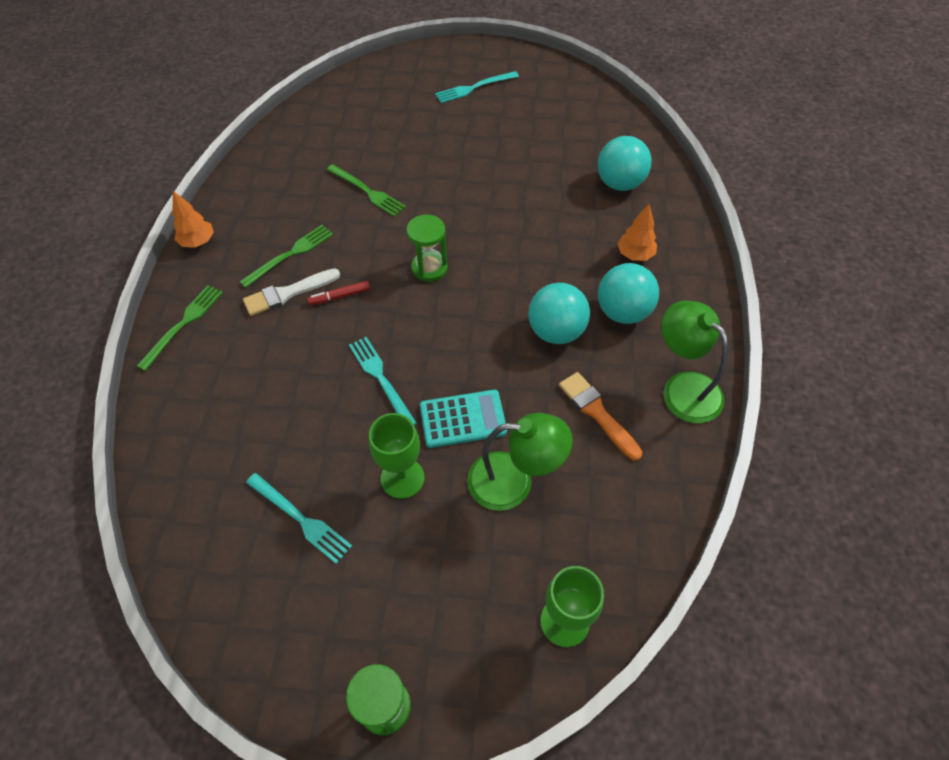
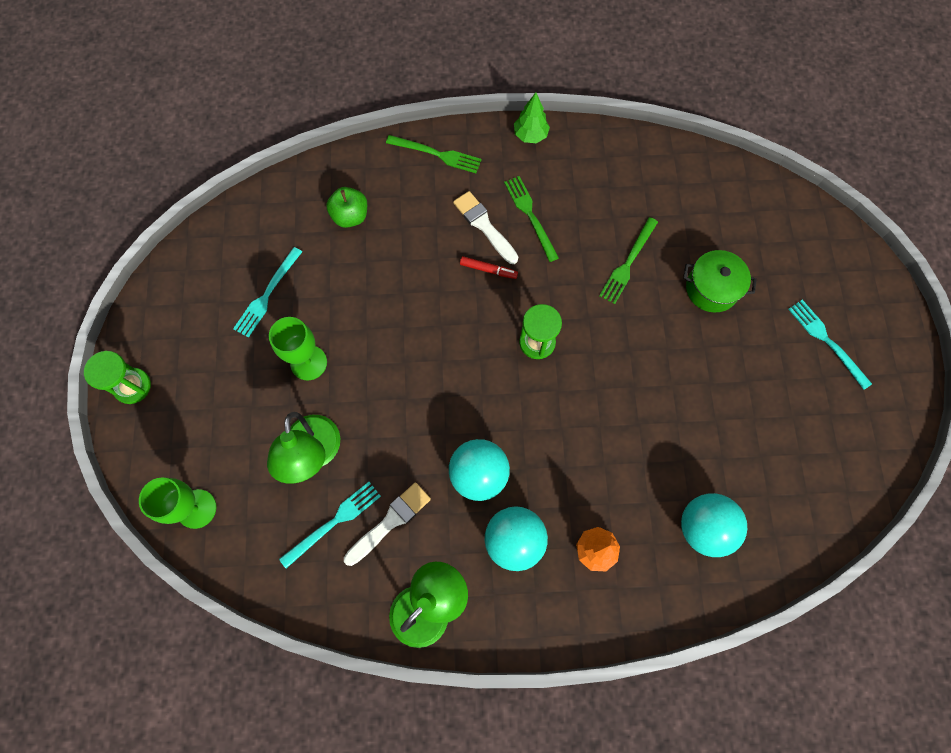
camera: 80 degrees right, 15 degrees up
(198, 242) = (530, 135): orange tree -> green tree
(227, 417) = (350, 216): none -> green apple
(290, 254) = (530, 215): green fork -> green fork turned 150 degrees counterclockwise
(340, 296) = (488, 270): red marker -> red marker turned 135 degrees clockwise
(381, 378) = (403, 325): turquoise fork -> turquoise fork (334, 522)
(409, 143) = (711, 288): none -> green pot
(463, 419) = (370, 402): turquoise calculator -> none
(597, 413) = (390, 522): orange brush -> white brush

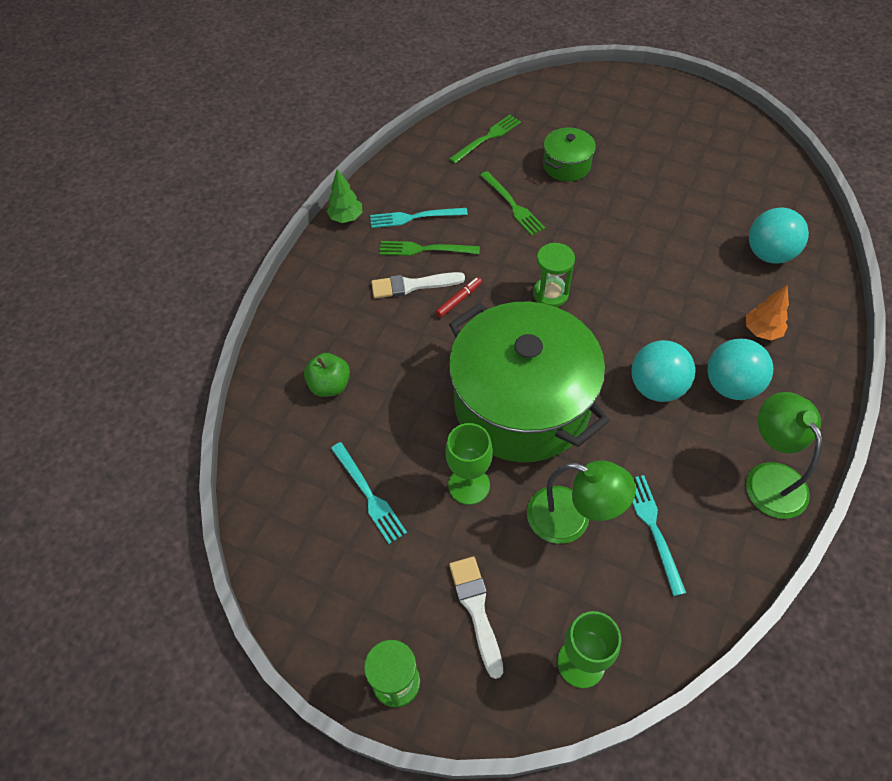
camera: 60 degrees left, 15 degrees down
(390, 522) = (673, 478): white brush -> white brush (476, 609)
(404, 369) = (522, 404): none -> green pot
(437, 154) = (314, 291): green fork -> green fork (487, 138)
(826, 341) = (647, 123): turquoise fork -> turquoise fork (414, 217)

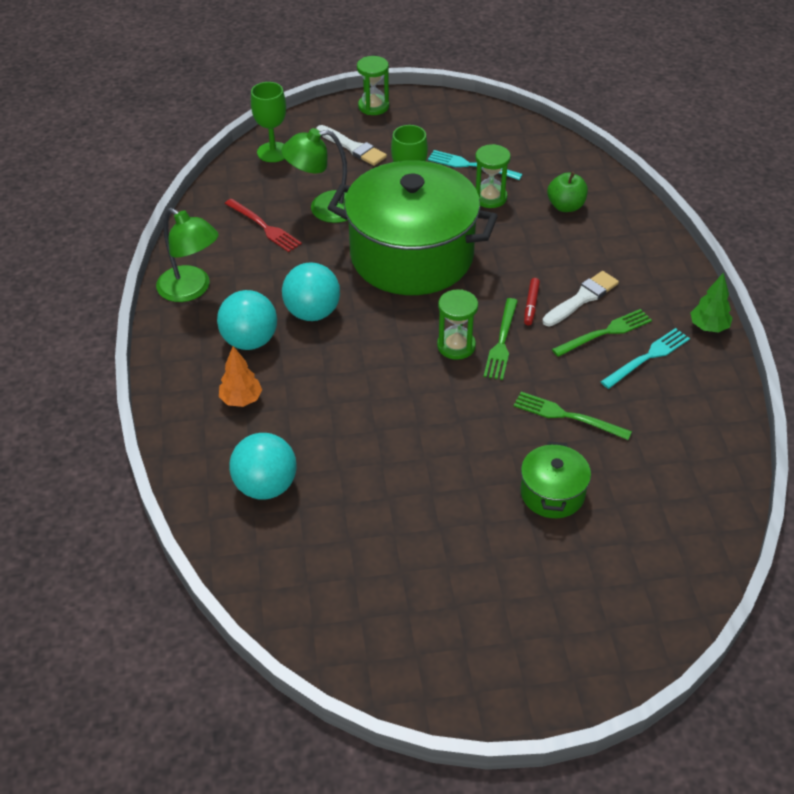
camera: 145 degrees right, 10 degrees down
(389, 437) = (490, 197): none -> green hourglass
(487, 138) = (672, 486): green fork -> green fork (501, 342)
(653, 528) = (264, 227): turquoise fork -> red fork

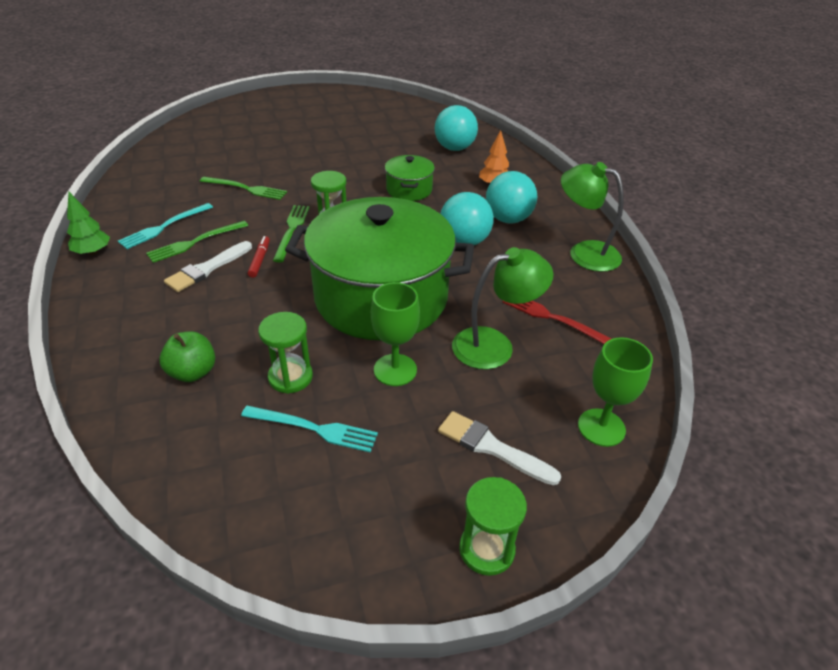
camera: 170 degrees right, 5 degrees down
(552, 493) = (266, 153): green pot -> green pot (409, 190)

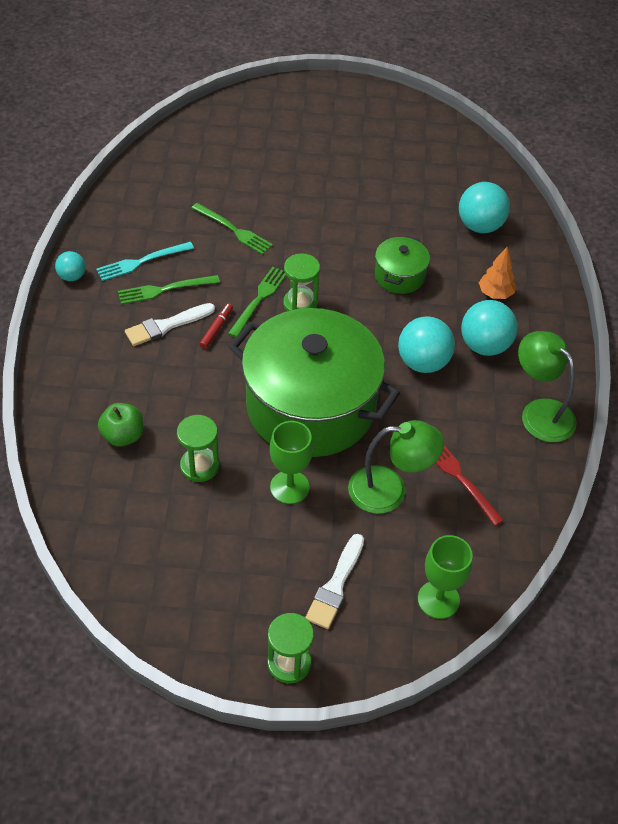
camera: 20 degrees right, 10 degrees up
(93, 252) = (72, 276): green tree -> turquoise ball
(314, 429) = (201, 520): turquoise fork -> none
(492, 447) = (336, 585): white brush -> white brush turned 120 degrees counterclockwise

